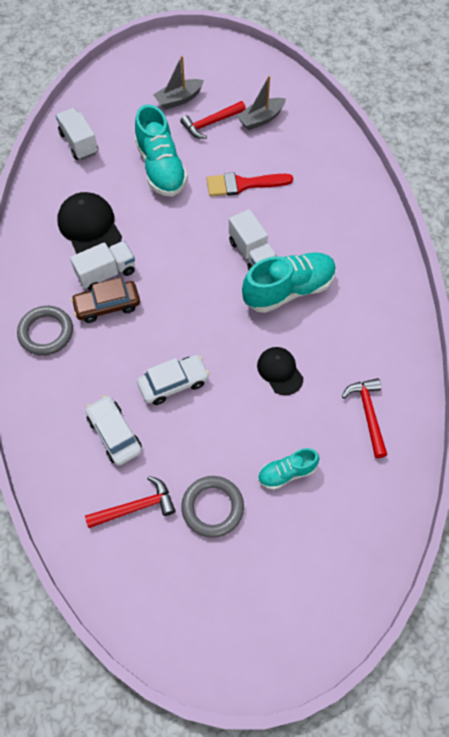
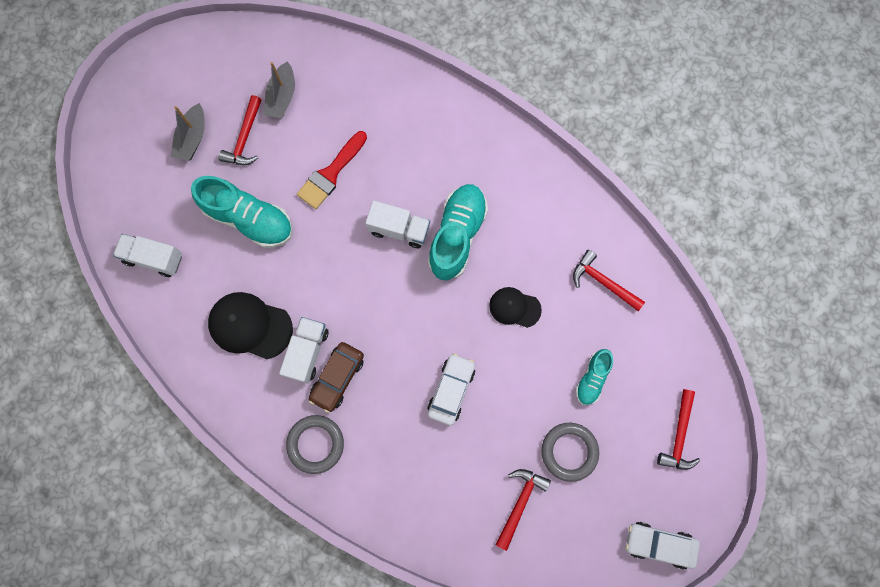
camera: 45 degrees left, 15 degrees up
(114, 434) = (450, 468): white car -> white car (659, 544)
(313, 582) = (679, 435): none -> red hammer

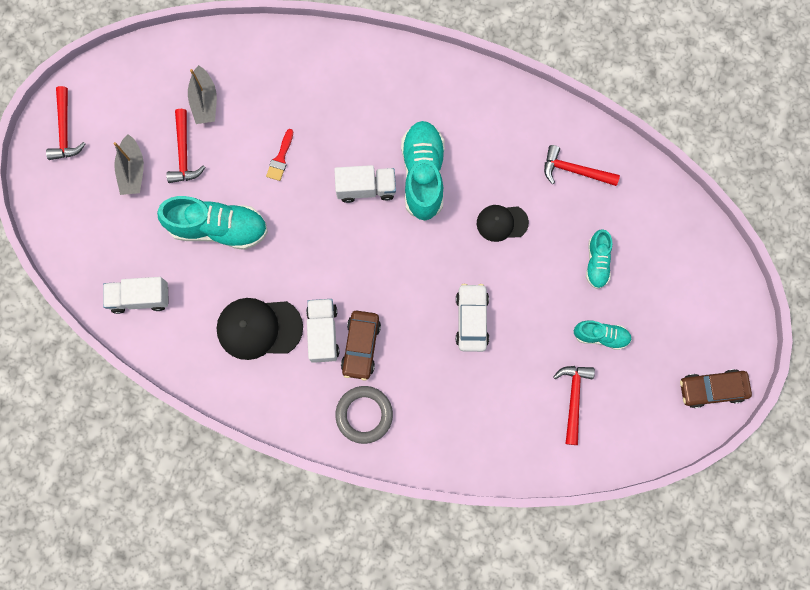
camera: 20 degrees left, 0 degrees up
(331, 174) = (280, 158): red brush -> red brush, size x0.58
(569, 451) = (600, 336): grey ring -> turquoise shoe
(659, 544) = (711, 389): white car -> brown car
(679, 435) = (694, 285): red hammer -> red hammer (65, 130)

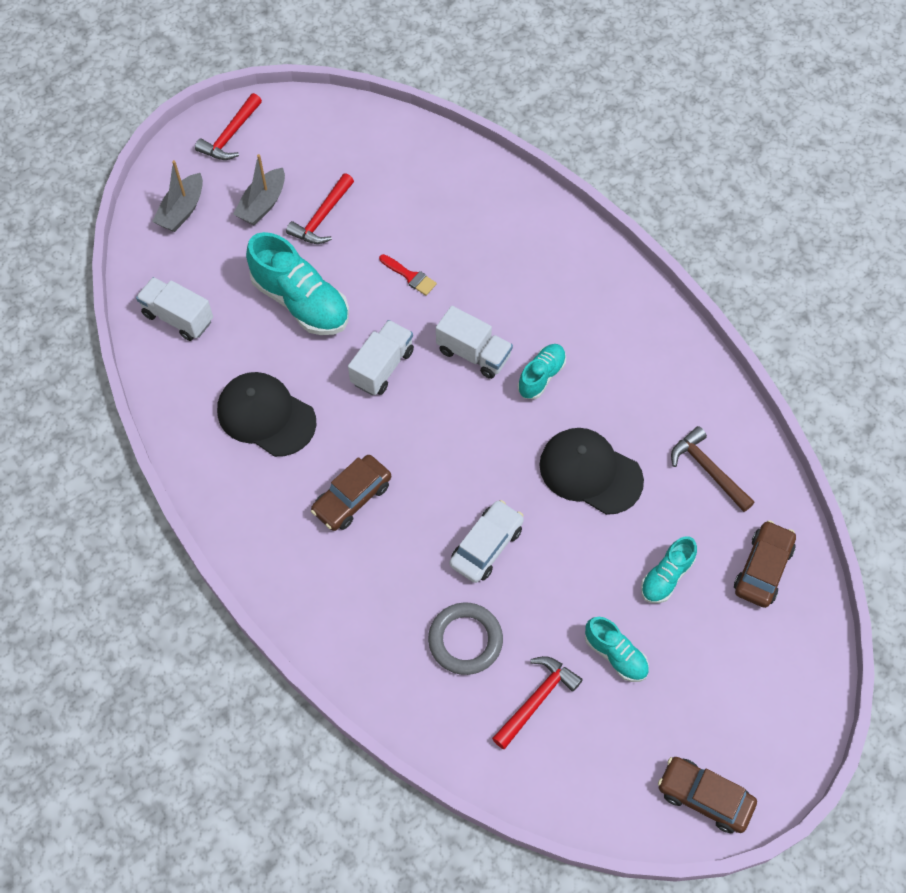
camera: 35 degrees right, 15 degrees down
(205, 101) = (378, 185): grey boat -> grey boat (182, 210)
(280, 158) = (410, 276): red brush -> red brush turned 105 degrees counterclockwise
(323, 333) = (324, 461): white truck -> white truck (382, 367)
(364, 415) = (303, 566): grey ring -> grey ring (465, 640)
(423, 175) = (541, 376): turquoise shoe -> turquoise shoe, size x0.55
(501, 223) = (590, 472): black cap -> black cap, size x1.62
(574, 171) = (708, 470): red hammer -> brown hammer
(651, 216) = (762, 568): none -> brown car

